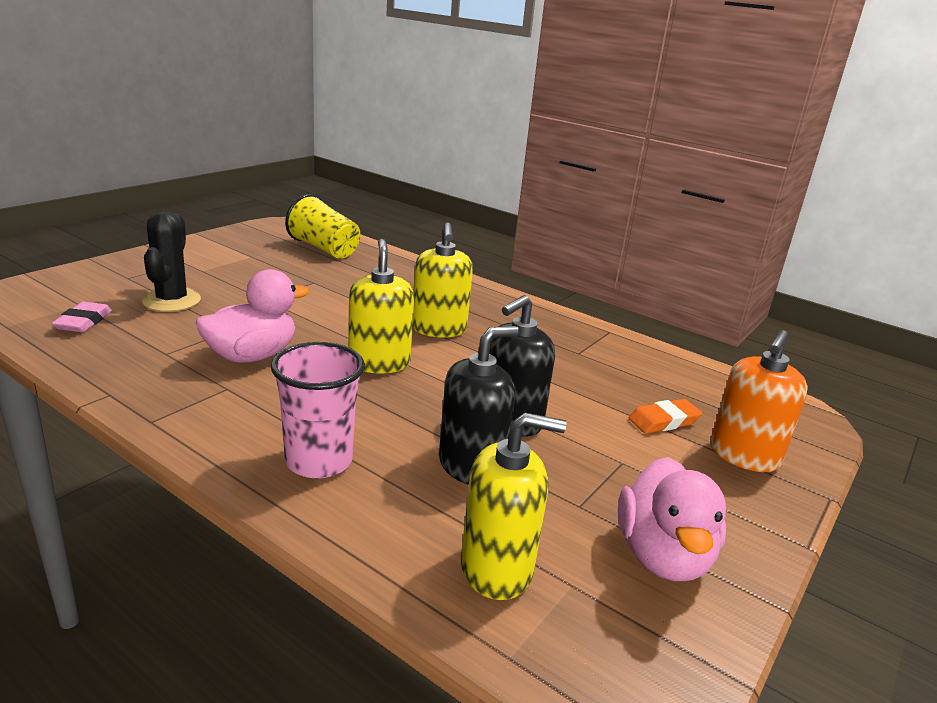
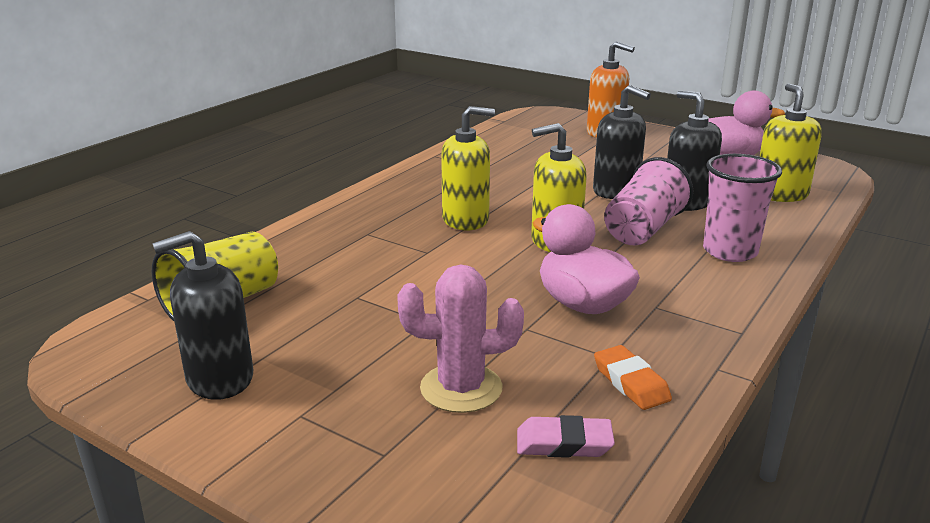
camera: 90 degrees left, 0 degrees up
(171, 301) = (461, 388): black cactus -> pink cactus
(237, 247) = (219, 378): none -> black soap dispenser
(395, 416) = (643, 229): none -> pink cup
(664, 421) = (578, 148): orange eraser -> orange eraser (631, 382)

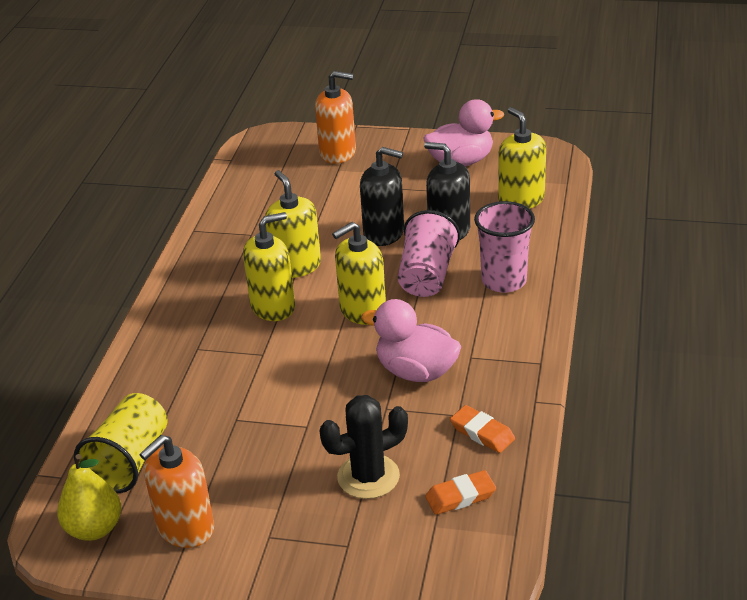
camera: 20 degrees left, 10 degrees up
(131, 351) = (94, 529): none -> yellow pear
(219, 378) = (185, 528): black soap dispenser -> orange soap dispenser
(461, 388) = (368, 477): pink cactus -> black cactus
(511, 196) = (296, 266): none -> yellow soap dispenser
(564, 443) = (460, 496): pink eraser -> orange eraser

